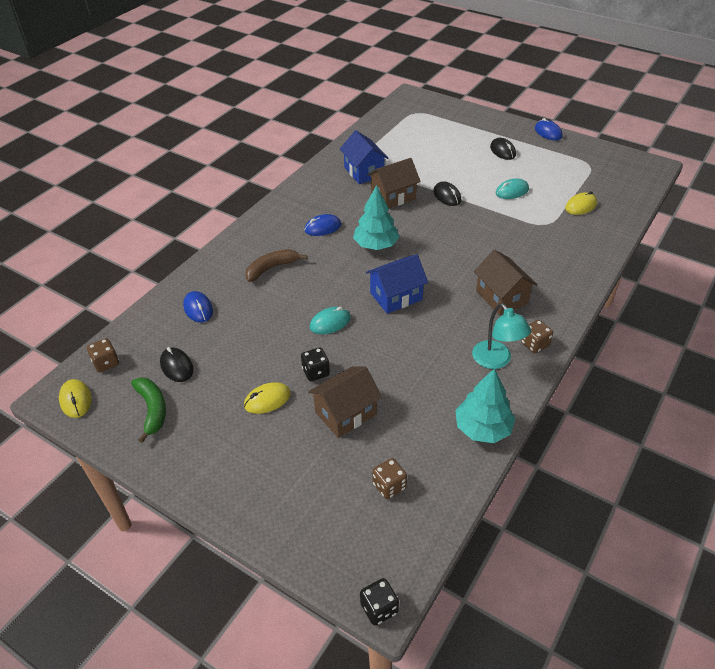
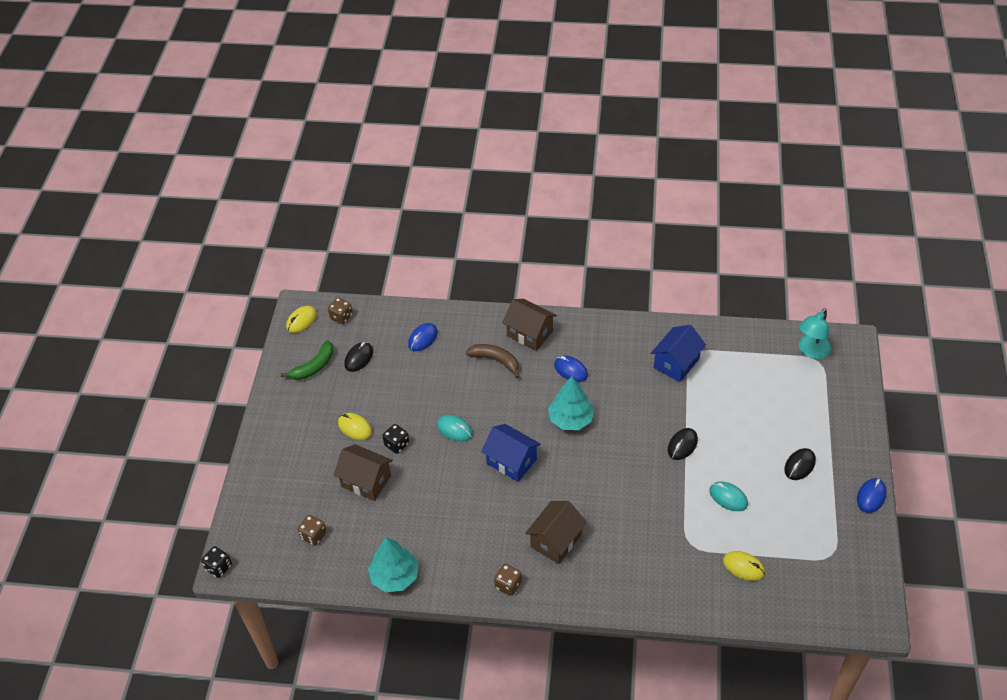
camera: 65 degrees right, 5 degrees up
(393, 197) = (651, 402): brown house -> brown house (530, 333)
(496, 360) = (473, 562): turquoise lamp -> turquoise lamp (811, 351)

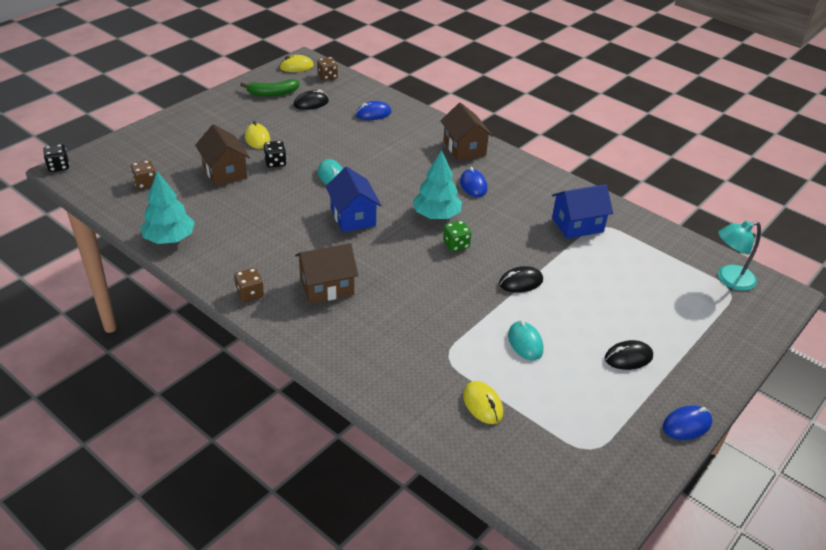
camera: 30 degrees right, 10 degrees down
(495, 360) = (416, 151): brown banana -> none
(609, 439) = (456, 245): none -> green dice

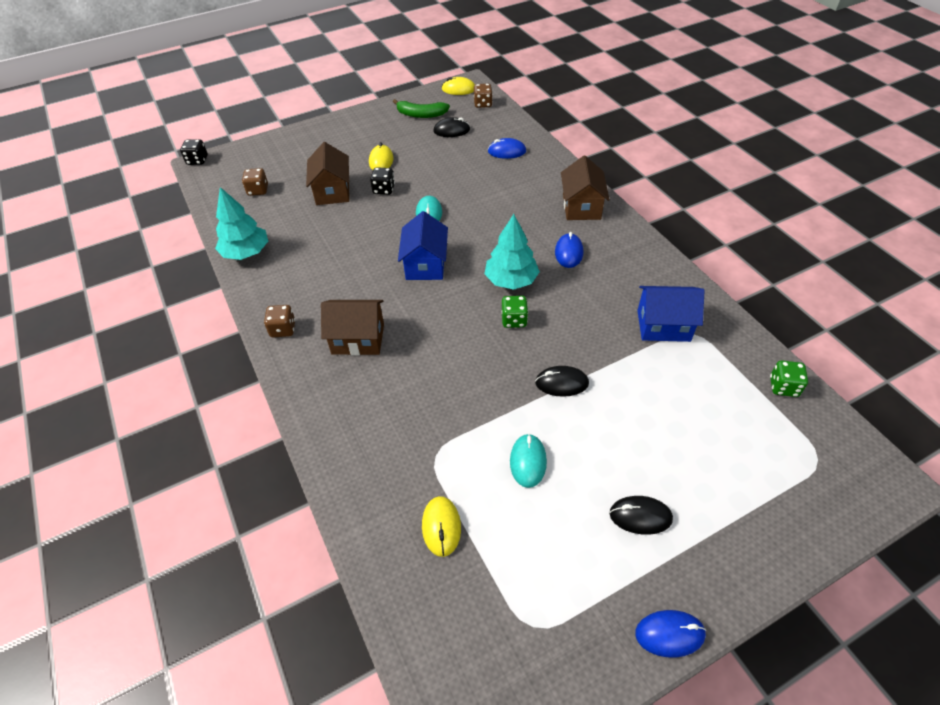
camera: 25 degrees right, 10 degrees up
(685, 249) = (783, 387): none -> green dice
(729, 279) = (823, 443): turquoise lamp -> none

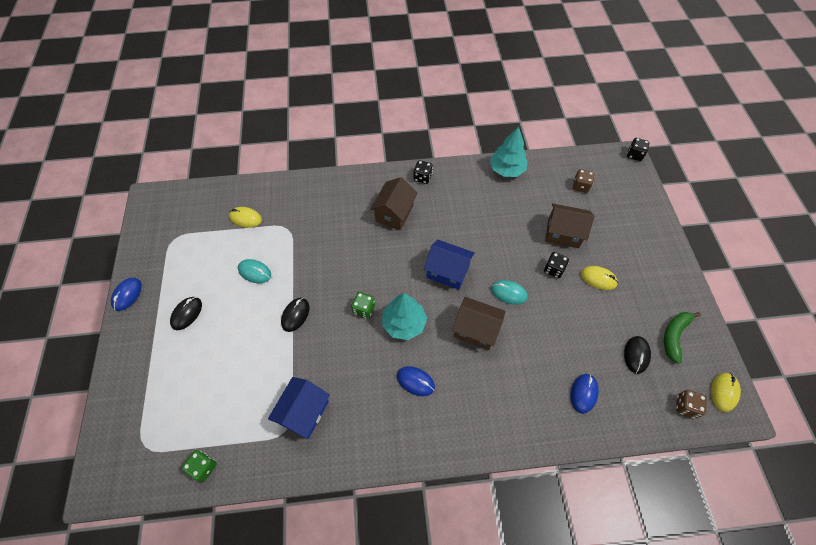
camera: 110 degrees right, 10 degrees up
(283, 329) = (422, 177): brown dice -> black dice
(581, 207) = (471, 424): brown house -> brown house (475, 330)

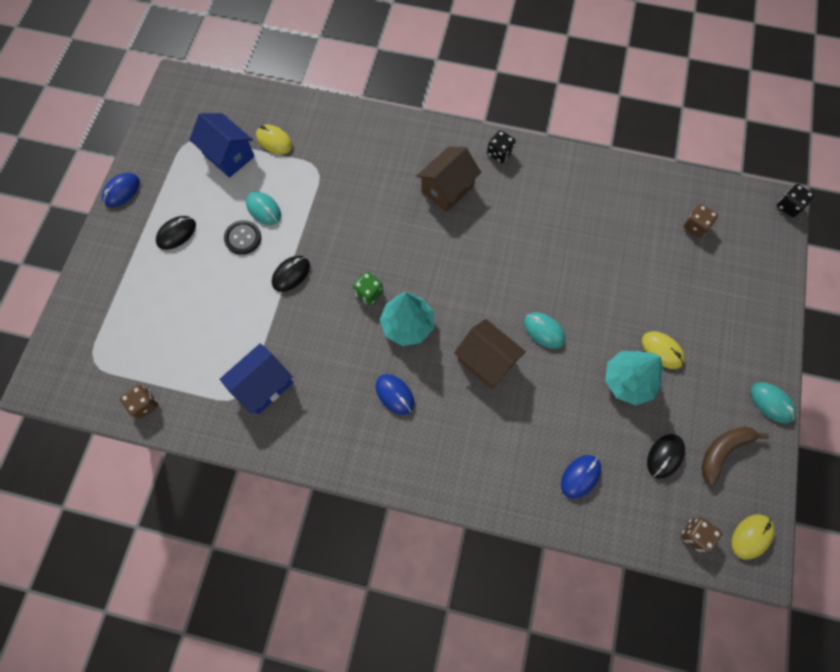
camera: 20 degrees right, 10 degrees up
(203, 467) = (144, 404): green dice -> brown dice
(245, 299) = (243, 238): none -> black button
(447, 272) = (482, 281): blue house -> blue house (229, 155)
(506, 169) = (609, 175): turquoise tree -> turquoise tree (628, 381)
(553, 269) = (611, 321): black dice -> none
(563, 233) = (644, 280): brown house -> none
(674, 336) = (723, 451): green banana -> brown banana
(689, 290) = (771, 403): none -> turquoise mouse

